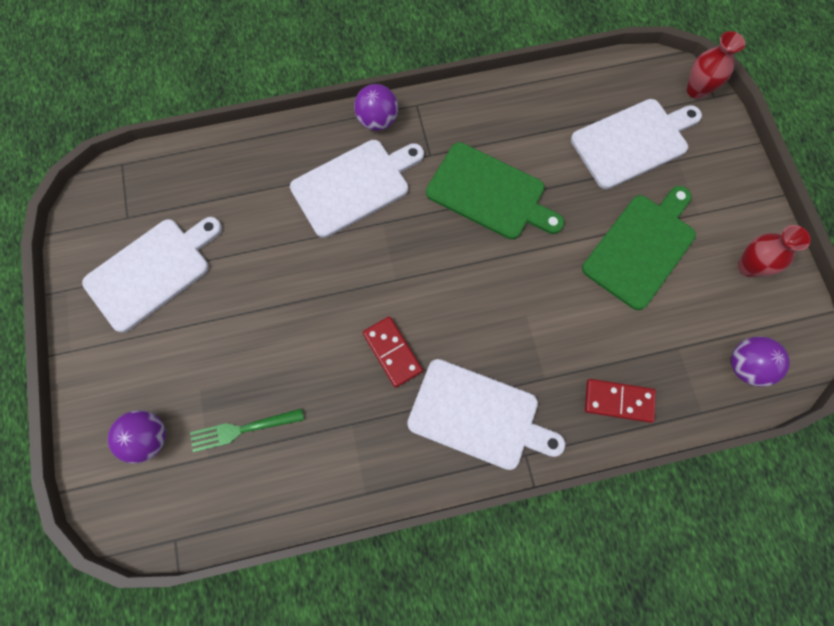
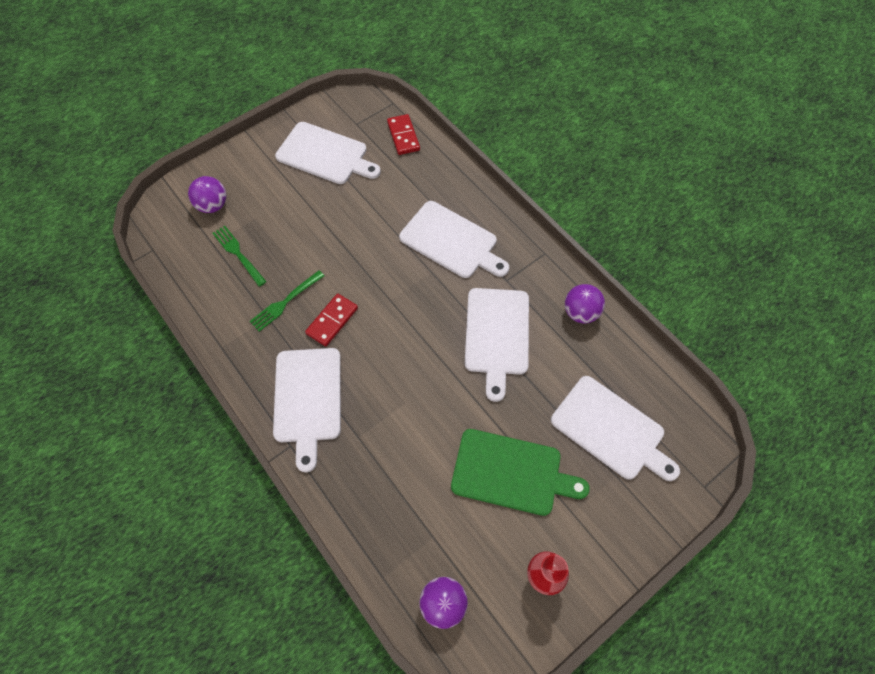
camera: 65 degrees right, 10 degrees down
(341, 396) = (285, 302): none -> green fork
(377, 120) = (515, 233): purple ball -> purple ball (580, 312)
(490, 193) = (497, 335): green cutting board -> white cutting board
(618, 401) = (363, 502): red domino -> red domino (403, 136)
(696, 90) = (700, 468): red vase -> none

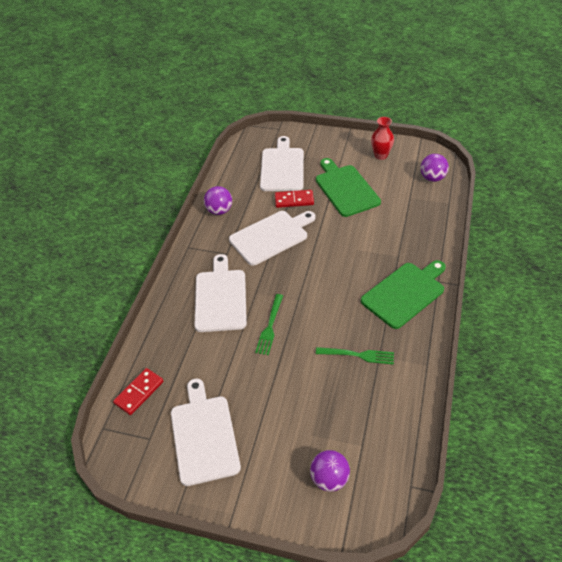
camera: 125 degrees left, 15 degrees down
(238, 254) = (352, 418): green fork -> green fork (270, 326)
(308, 399) = (405, 293): white cutting board -> green cutting board
(332, 321) = (344, 319): red domino -> red domino (294, 200)

